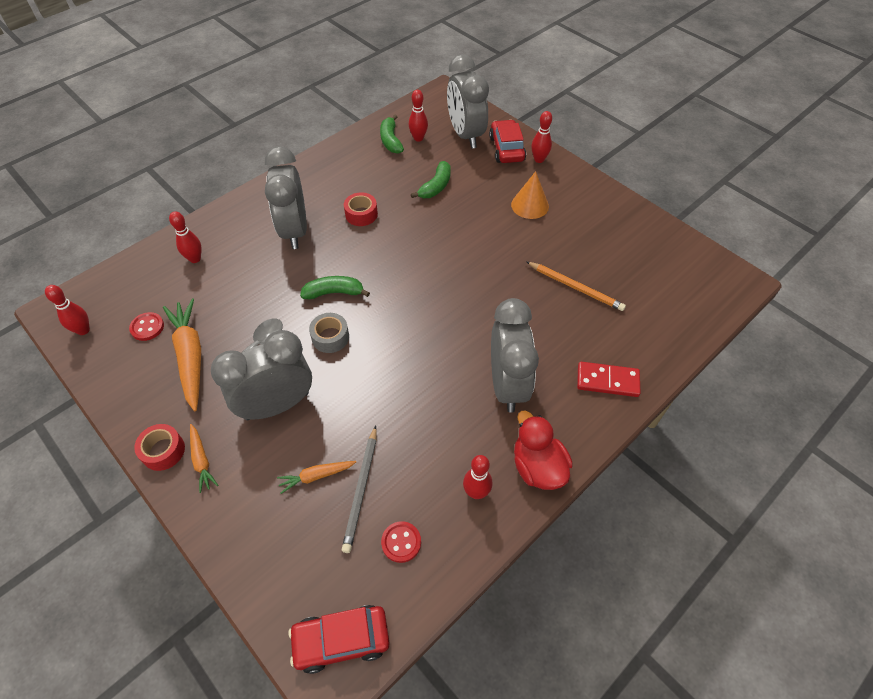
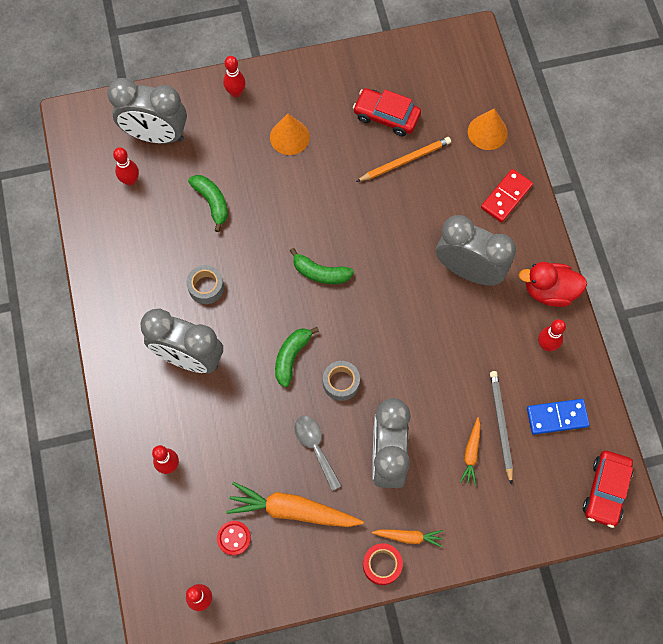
camera: 60 degrees left, 15 degrees up
(361, 214) = (206, 287): red tape -> grey tape
(361, 490) = (500, 425): grey pencil -> grey pencil turned 135 degrees counterclockwise
(391, 140) = (116, 208): green banana -> green banana (320, 273)
(401, 542) = (557, 417): red button -> blue domino
(506, 149) = (201, 111): red car -> red car (386, 116)
(659, 335) = (487, 132): none -> orange cone

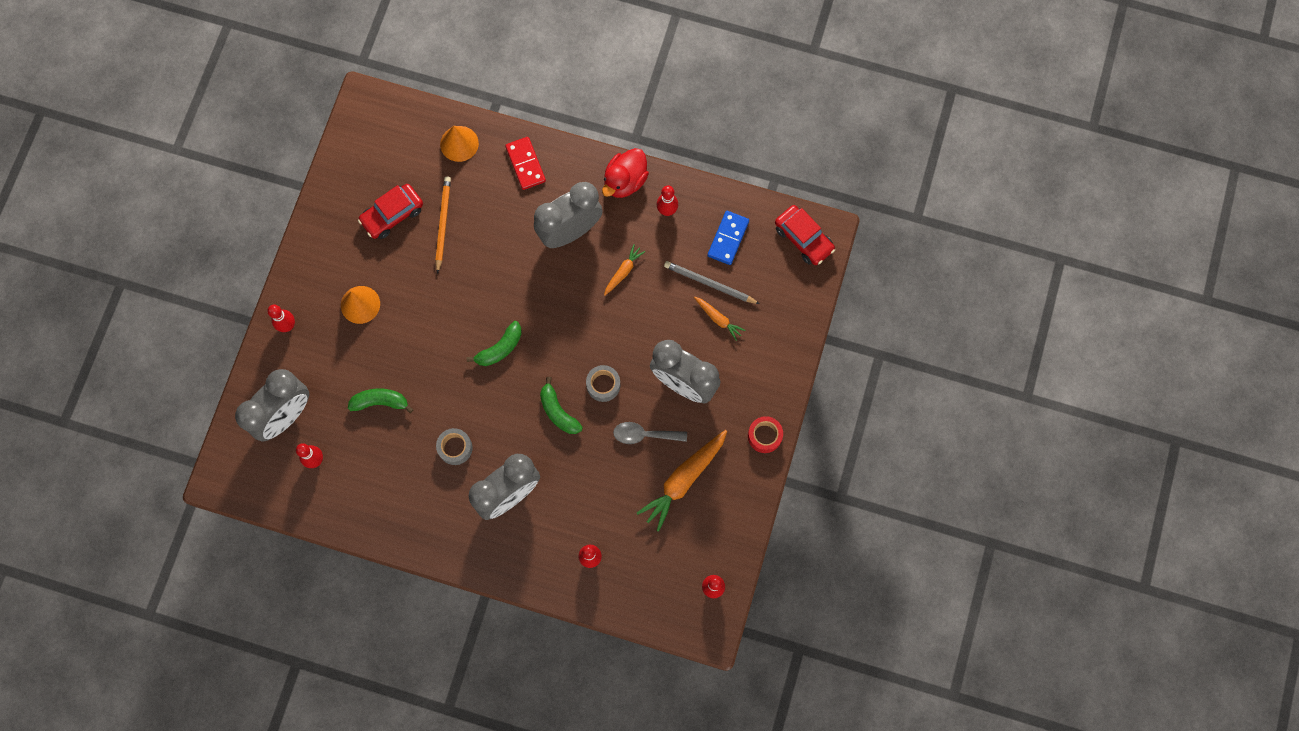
camera: 60 degrees left, 5 degrees up
(234, 538) = (679, 538): red button -> none
(408, 537) = (754, 404): orange carrot -> orange carrot (623, 271)

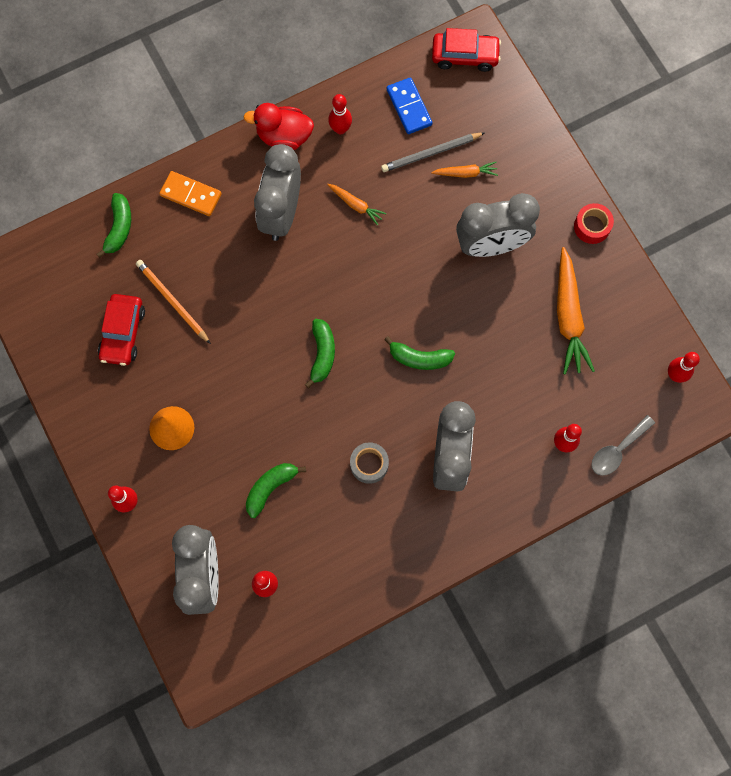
camera: 45 degrees left, 0 degrees up
(459, 143) = (119, 228): orange cone -> green banana
(525, 164) = (191, 195): red domino -> orange domino
(603, 385) = (432, 305): grey tape -> none
(623, 271) = (356, 205): orange carrot -> orange carrot turned 135 degrees clockwise
(625, 181) = (284, 136): red duck -> red duck turned 105 degrees clockwise
(644, 435) = (503, 312): grey spoon -> grey spoon (617, 450)

